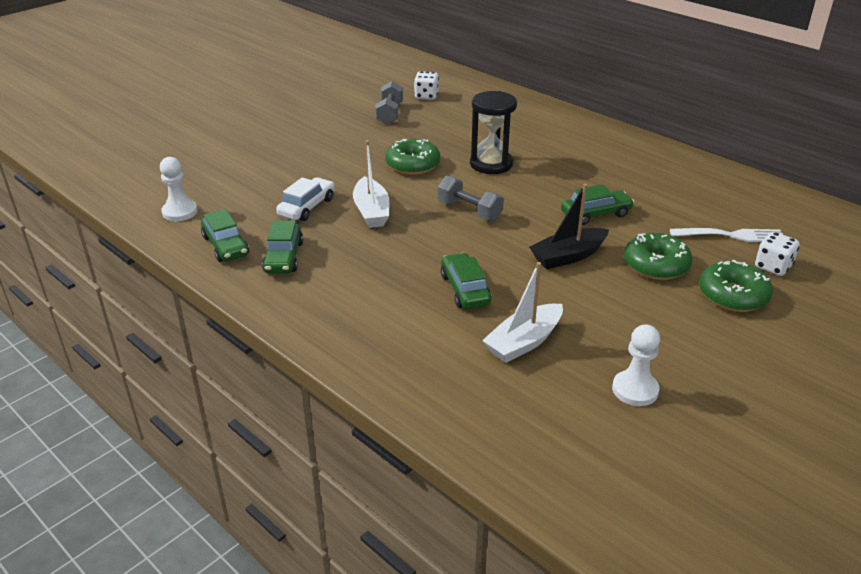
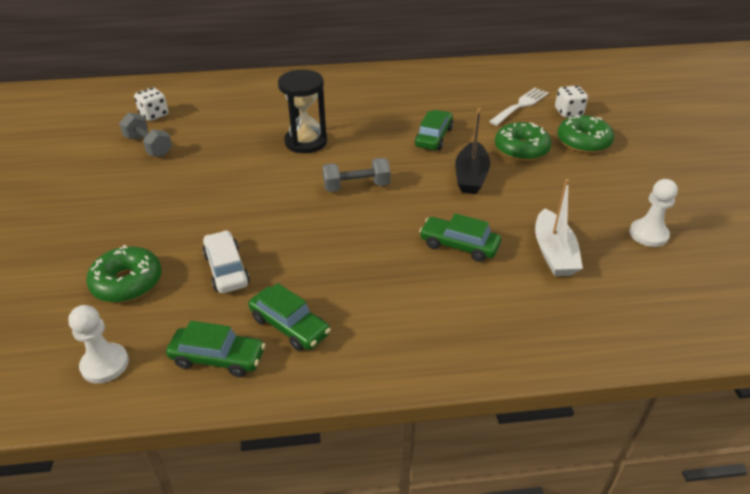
camera: 50 degrees left, 5 degrees up
(371, 211) = (287, 235): white boat -> none
(413, 165) = (248, 177): green donut -> green donut (127, 282)

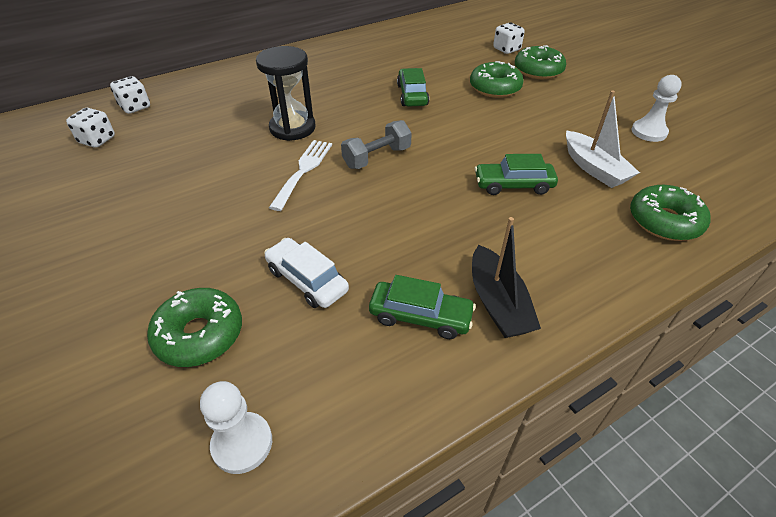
camera: 25 degrees left, 5 degrees up
(148, 146) = (114, 175): grey dumbbell -> none
(198, 94) = (135, 107): none -> white dice
(218, 358) = (372, 381): green car -> none
(471, 176) = (473, 121): black boat -> black boat (498, 303)
(520, 105) = (464, 52): white fork -> white fork (303, 170)
(580, 323) = (664, 221): none -> green donut

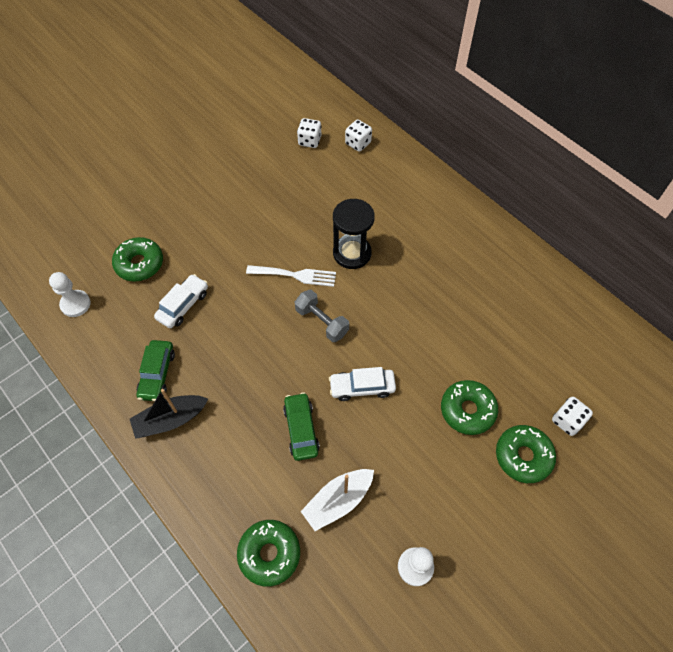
camera: 80 degrees right, 15 degrees up
(412, 95) = (431, 334): green car -> none
(465, 140) = (362, 387): none -> white car

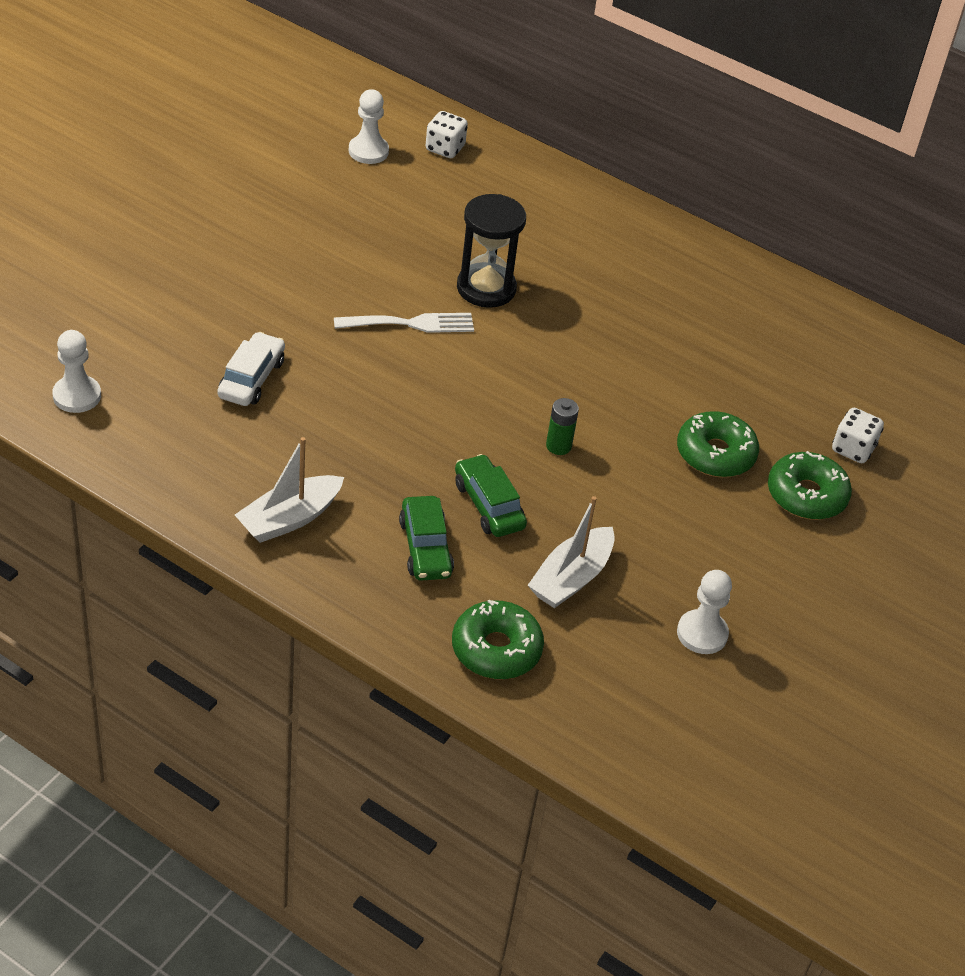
camera: 20 degrees left, 15 degrees down
(139, 264) = (159, 334): green donut -> none
(157, 374) = (246, 467): green car -> green car (425, 547)
(170, 420) = (289, 518): black boat -> white boat
(309, 141) = (368, 151): white dice -> white pawn
(322, 322) = (471, 376): grey dumbbell -> none
(362, 387) = (558, 446): white car -> green battery

